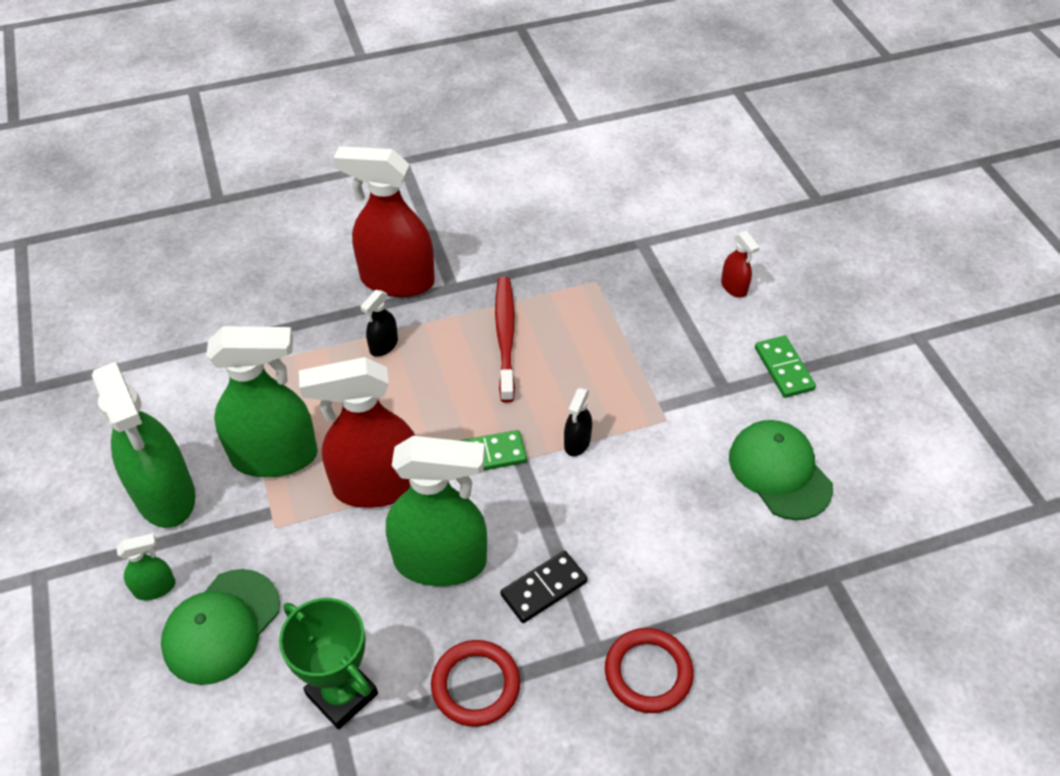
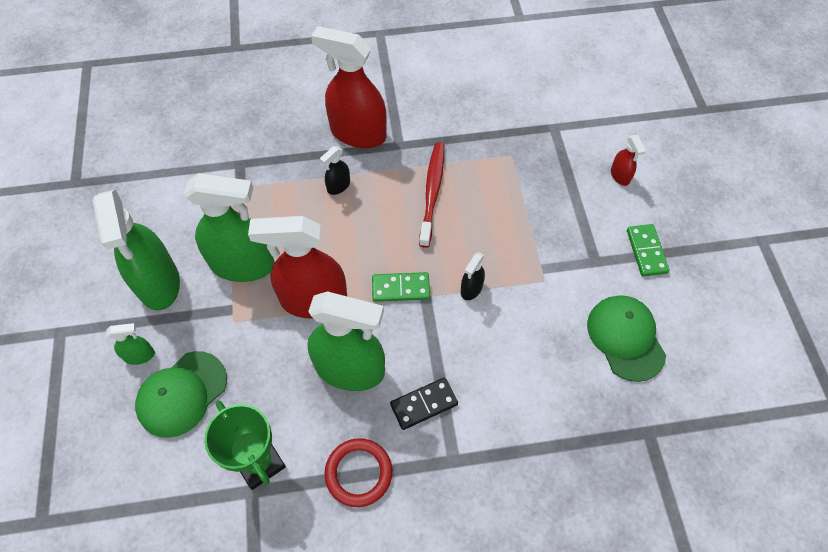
camera: 10 degrees right, 10 degrees up
(648, 672) = (490, 486): red ring -> none

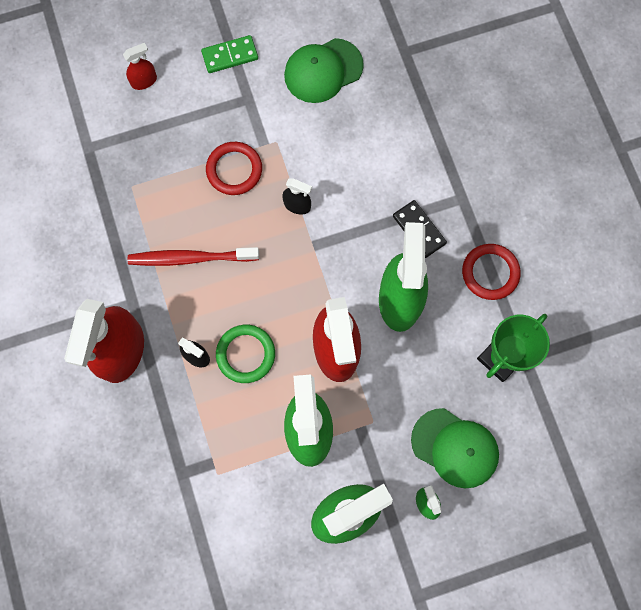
camera: 100 degrees left, 15 degrees up
(330, 224) = (245, 354): none -> green ring
(400, 288) = (308, 270): green domino -> none
(517, 239) = (234, 170): none -> red ring

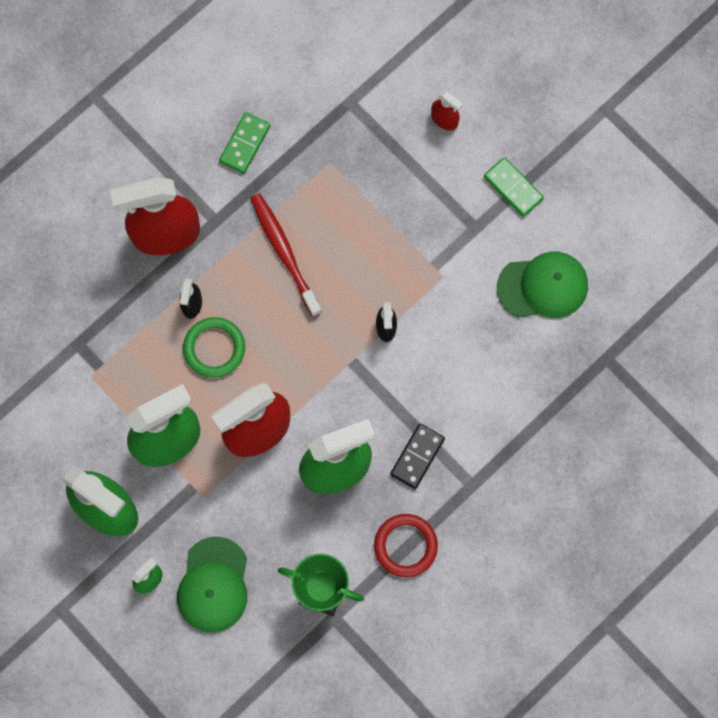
camera: 65 degrees right, 0 degrees up
(77, 248) = (245, 144): none -> green domino
(234, 170) = (393, 250): red ring -> none
(323, 71) = (543, 286): green cap -> green cap turned 135 degrees clockwise

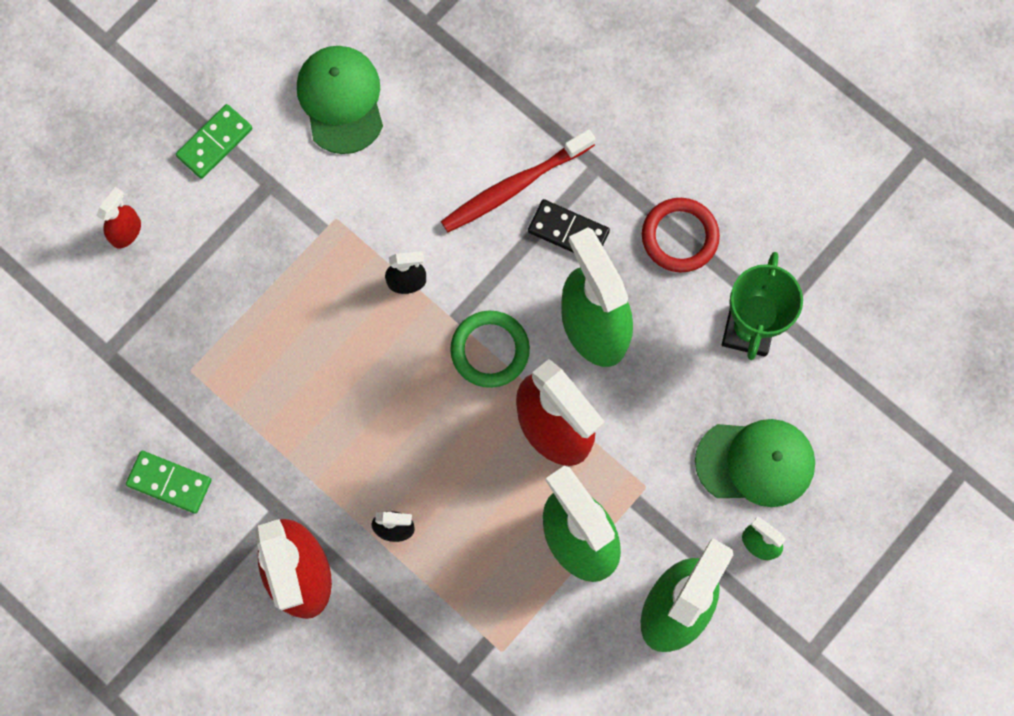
camera: 95 degrees left, 0 degrees up
(214, 348) = (451, 493): green ring -> green ring (490, 350)
(284, 253) = (317, 416): red toothbrush -> red toothbrush (515, 186)

